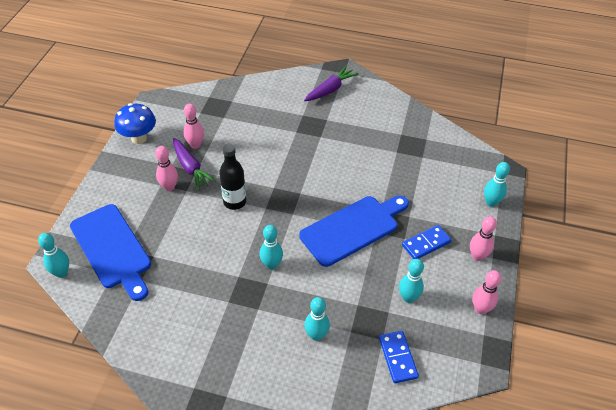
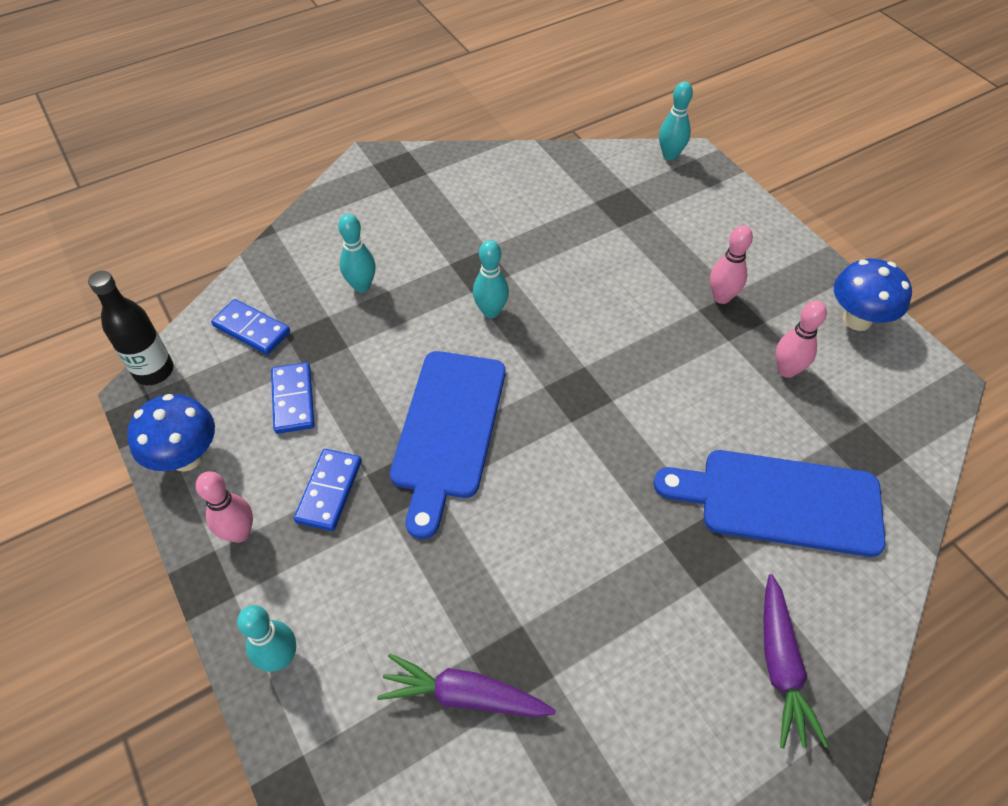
camera: 135 degrees right, 5 degrees up
(112, 249) = (665, 202): blue cutting board -> blue cutting board (781, 501)
(191, 168) = (739, 337): purple carrot -> purple carrot (464, 695)
(234, 202) = (628, 342): black bottle -> black bottle (154, 371)
(408, 297) = (293, 400): turquoise bowling pin -> blue domino
(480, 309) = (186, 457): pink bowling pin -> blue mushroom

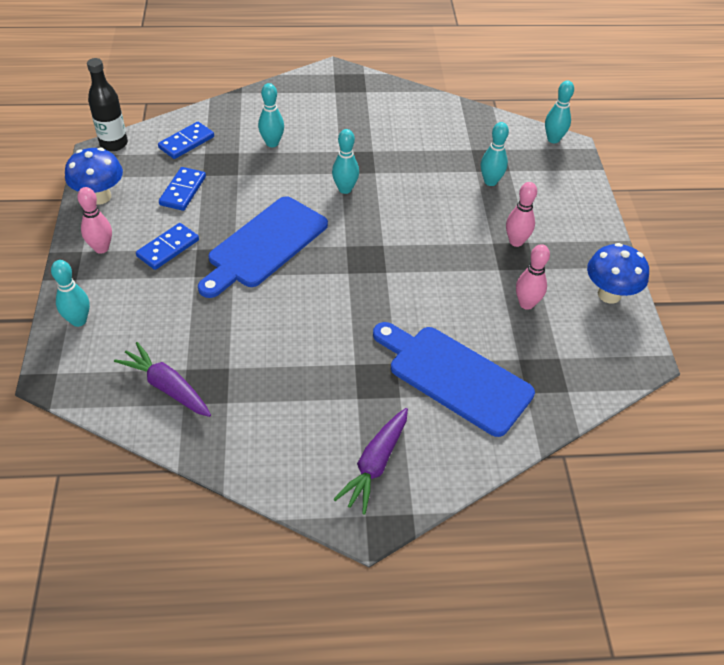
camera: 25 degrees right, 5 degrees down
(252, 329) = (186, 142): blue domino -> blue domino turned 75 degrees clockwise
(643, 234) = (490, 181): none -> turquoise bowling pin

